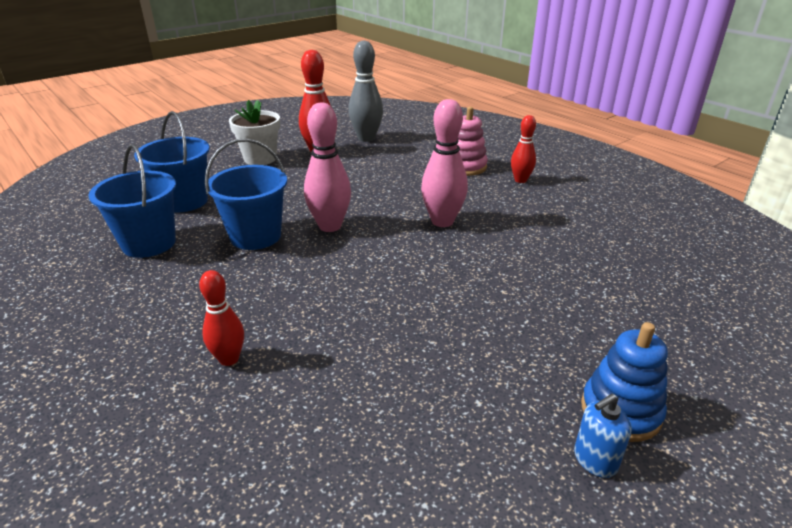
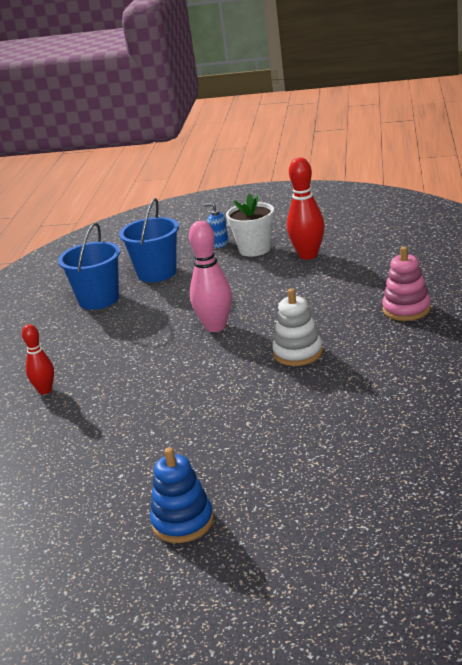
camera: 50 degrees right, 5 degrees down
(255, 236) = (160, 317): blue bucket -> none
(366, 138) = (369, 252): grey bowling pin -> none
(442, 221) = (298, 353): pink bowling pin -> white stacking toy
(520, 180) = (432, 340): red bowling pin -> none
(595, 460) = (125, 533): blue soap dispenser -> blue soap dispenser (219, 244)

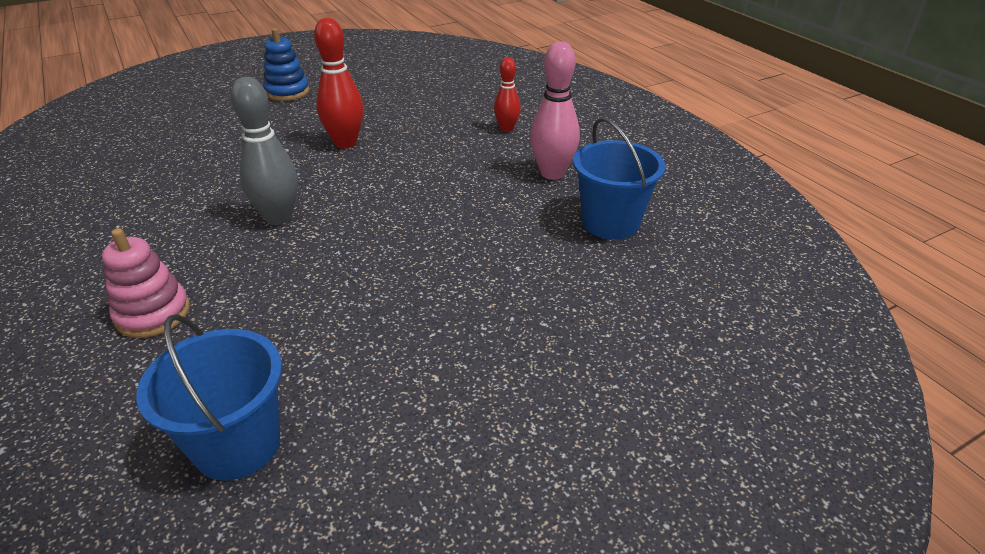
camera: 140 degrees right, 10 degrees up
(157, 273) = (596, 285): blue bucket -> blue bucket (237, 444)
(215, 327) = (408, 224): pink bowling pin -> pink bowling pin (552, 173)
(219, 244) = (577, 382): blue soap dispenser -> none
(254, 249) = (493, 385): white flower pot -> none
(298, 353) = (278, 217): white stacking toy -> grey bowling pin
(308, 255) = (376, 396): red bowling pin -> red bowling pin (345, 143)

